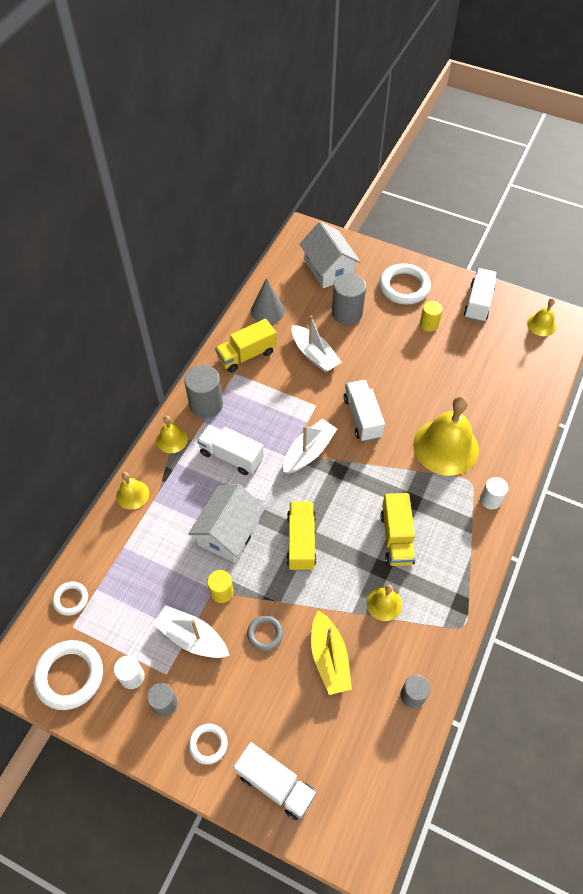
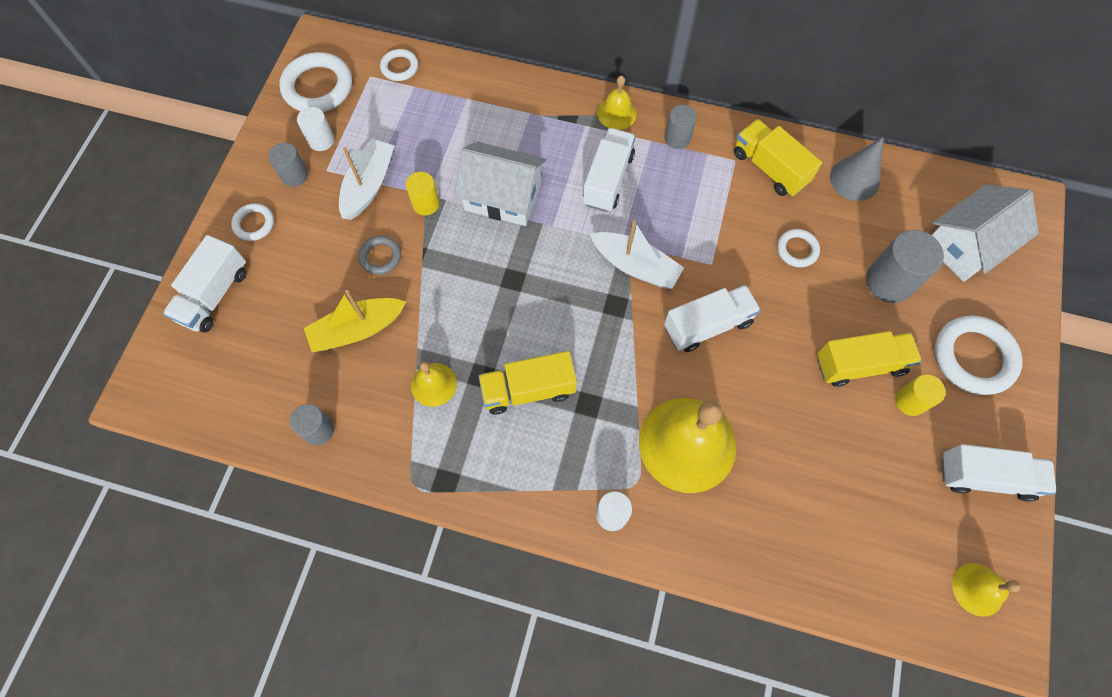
camera: 80 degrees right, 10 degrees up
(132, 494) = (534, 91): yellow bell -> none
(206, 404) = (677, 138): grey cylinder -> grey cylinder, size x0.60
(301, 541) = (503, 277): yellow truck -> yellow truck (860, 365)
(314, 355) = (797, 250): white boat -> white ring

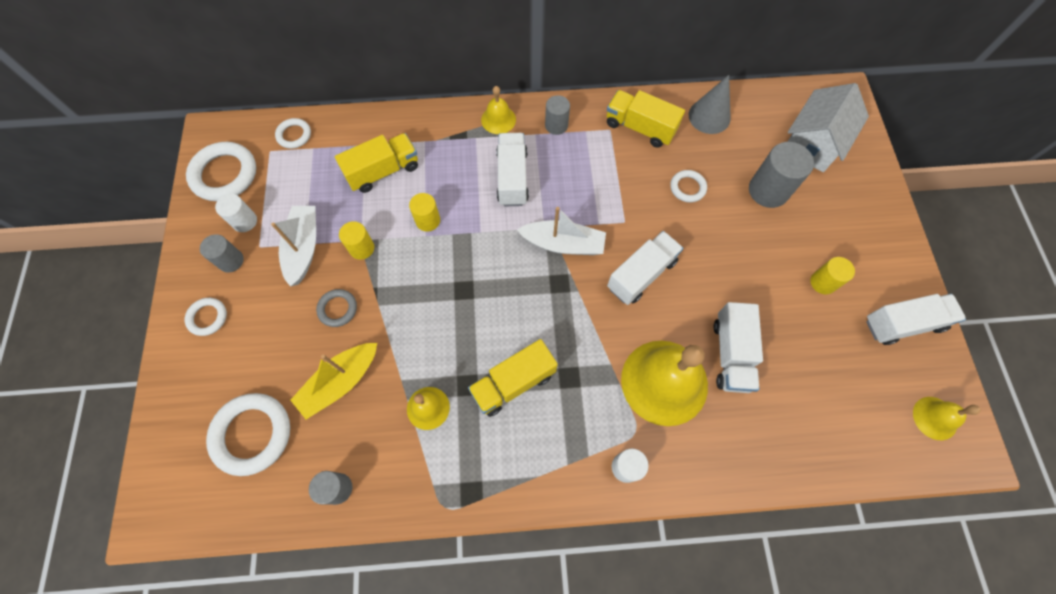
camera: 20 degrees left, 0 degrees up
(214, 295) = (192, 397): white truck -> white truck (731, 354)
(503, 197) = (428, 220): white house -> yellow cylinder
(860, 365) = (773, 266): yellow truck -> yellow truck (383, 171)
(973, 357) = (855, 230): white ring -> white ring (252, 434)

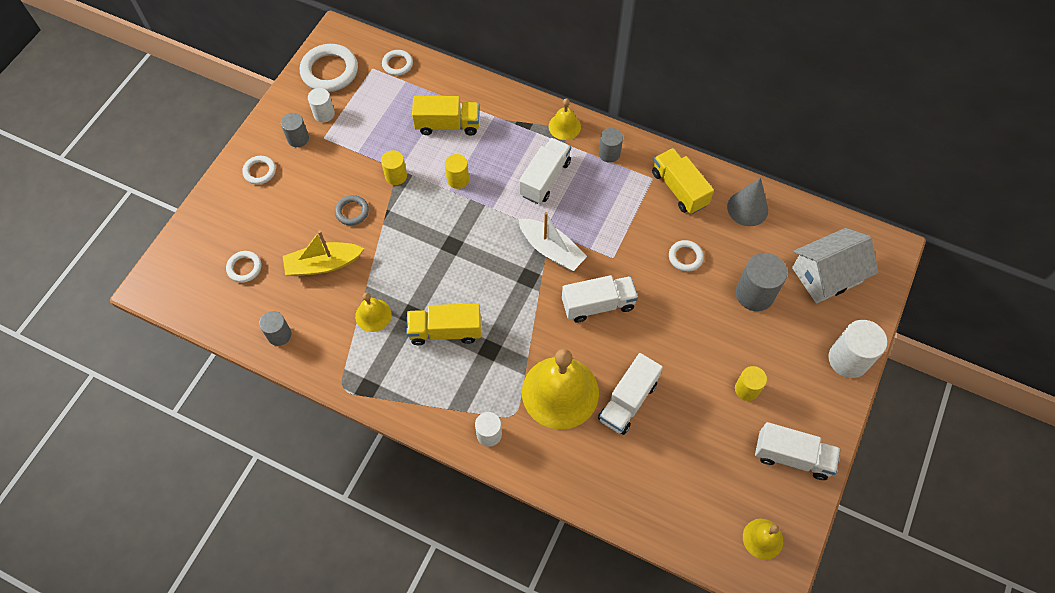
camera: 30 degrees right, 5 degrees down
(252, 434) = (244, 268): white ring -> white ring, size x0.54
(304, 248) = (354, 155): white boat -> none
(883, 208) = (848, 359): none -> white cylinder

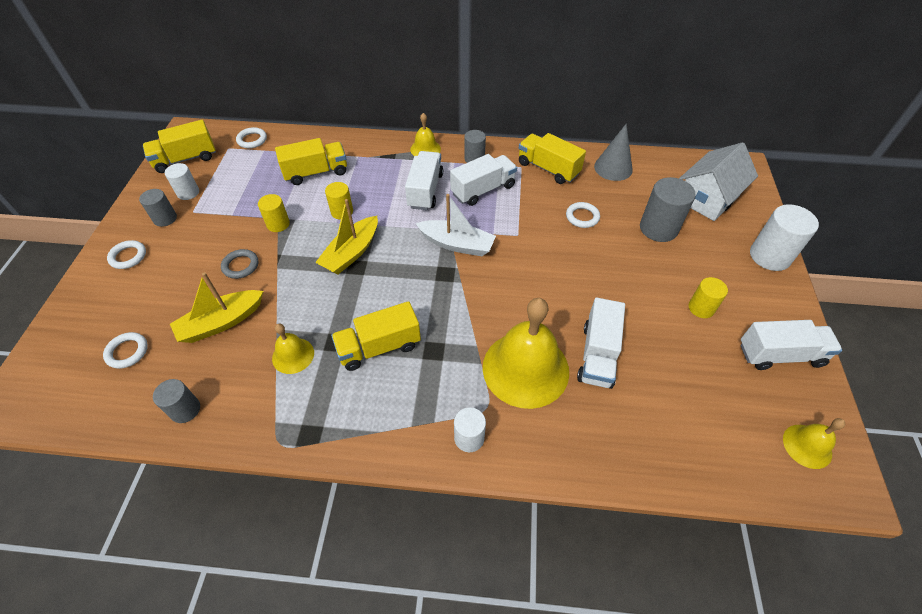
camera: 20 degrees left, 10 degrees down
(329, 71) = (185, 159): white ring -> yellow truck
(452, 229) = (351, 253): none -> yellow boat
(598, 305) = (524, 277): white truck -> white truck (483, 190)

